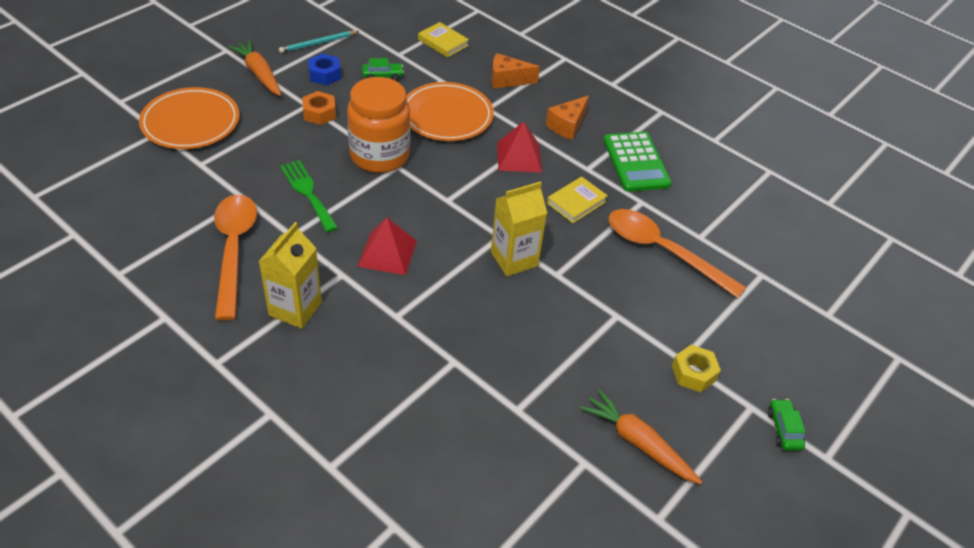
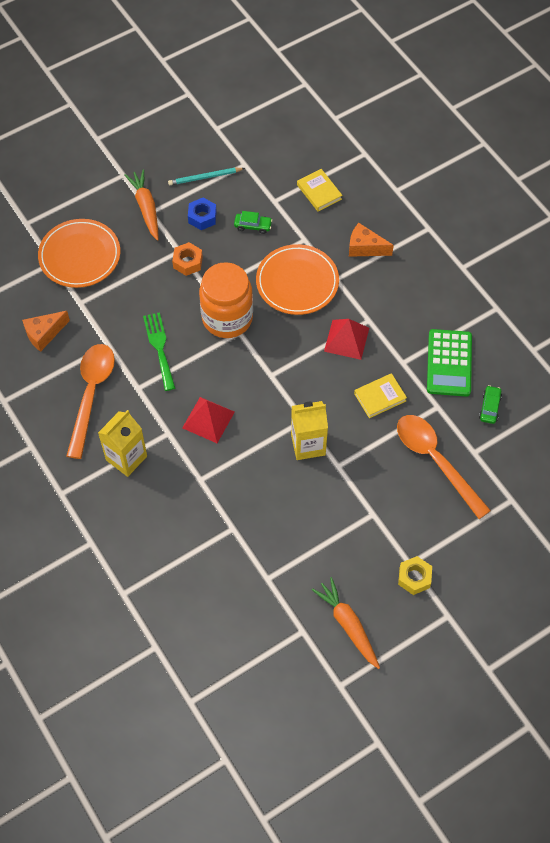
camera: 20 degrees right, 15 degrees up
(567, 126) = (402, 311): orange cheese -> orange cheese (44, 334)
(784, 429) = (465, 639): green car -> green car (489, 407)

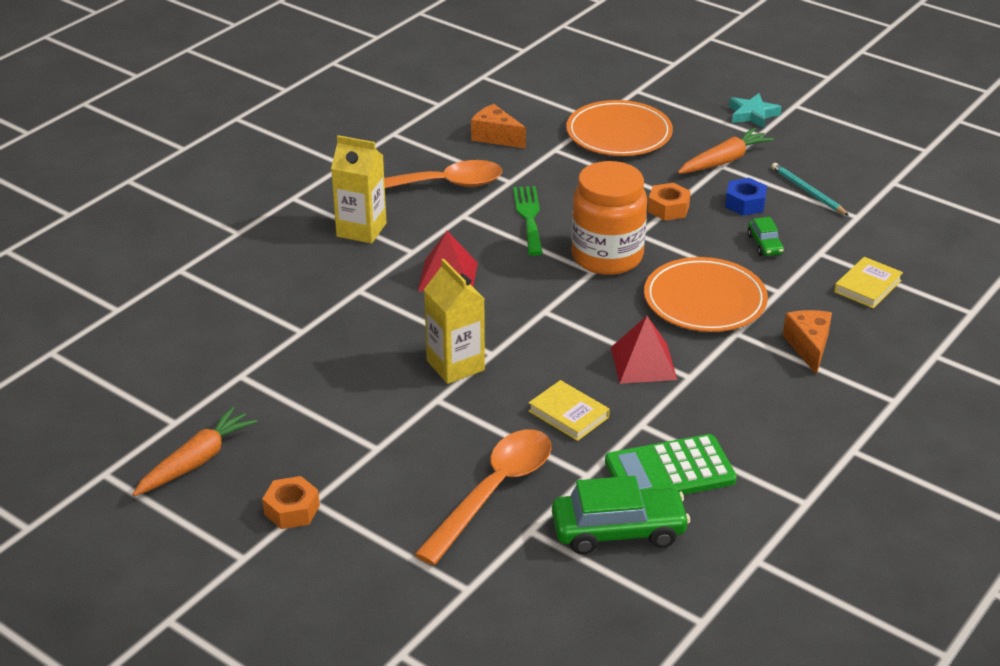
camera: 70 degrees right, 25 degrees down
(96, 167) = (752, 114): none -> turquoise star
(159, 347) = (529, 217): green fork -> green fork turned 60 degrees counterclockwise
(414, 578) = (291, 510): yellow nut -> orange nut
(489, 407) = (618, 531): green car -> green car, size x1.98

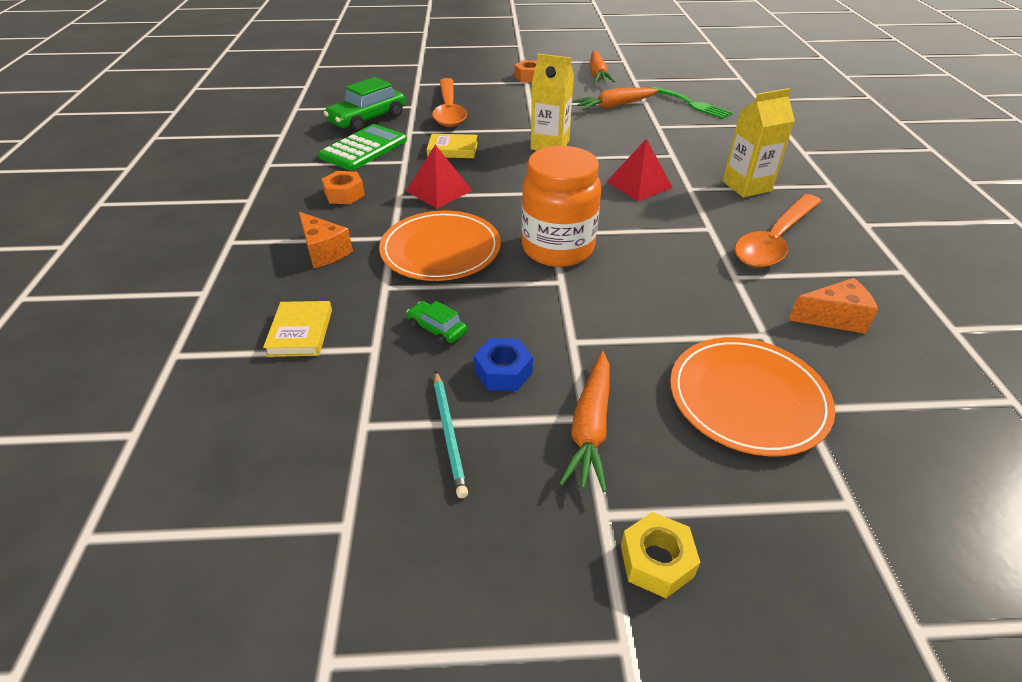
camera: 140 degrees right, 5 degrees up
(287, 387) = (614, 106): none -> orange carrot
(529, 217) = (664, 251): green fork -> green fork (692, 104)
(668, 208) = (569, 322): orange nut -> orange nut (344, 194)
(752, 114) = (656, 561): turquoise star -> yellow nut
(808, 192) = (449, 433): turquoise pencil -> turquoise pencil turned 60 degrees clockwise

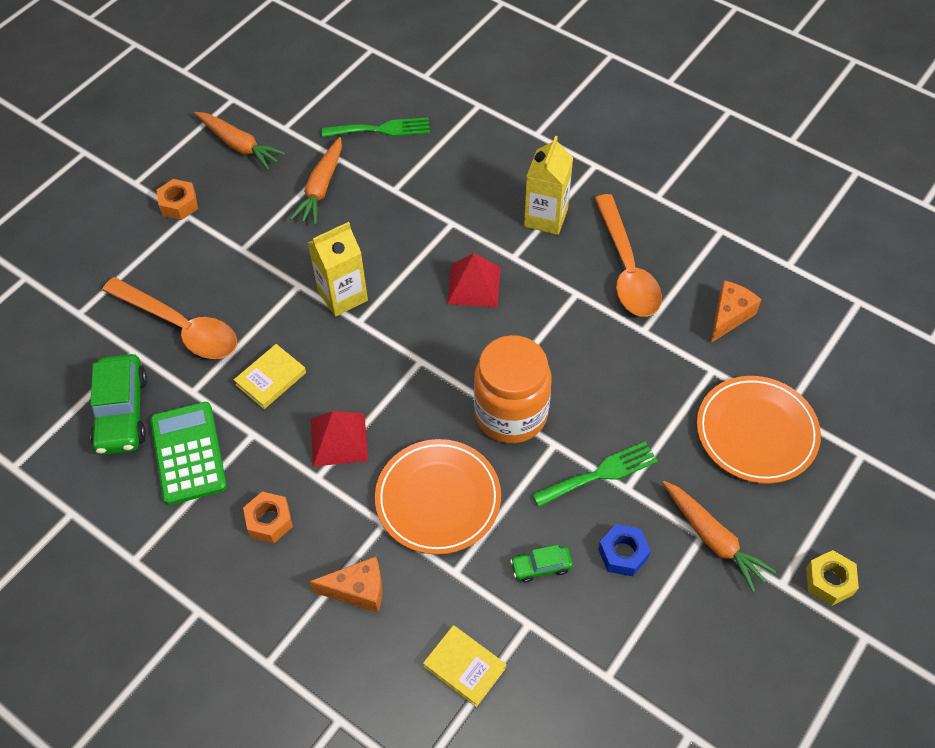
camera: 50 degrees left, 15 degrees up
(449, 433) = (655, 626): turquoise pencil -> none
(566, 319) = (600, 474): none -> green fork

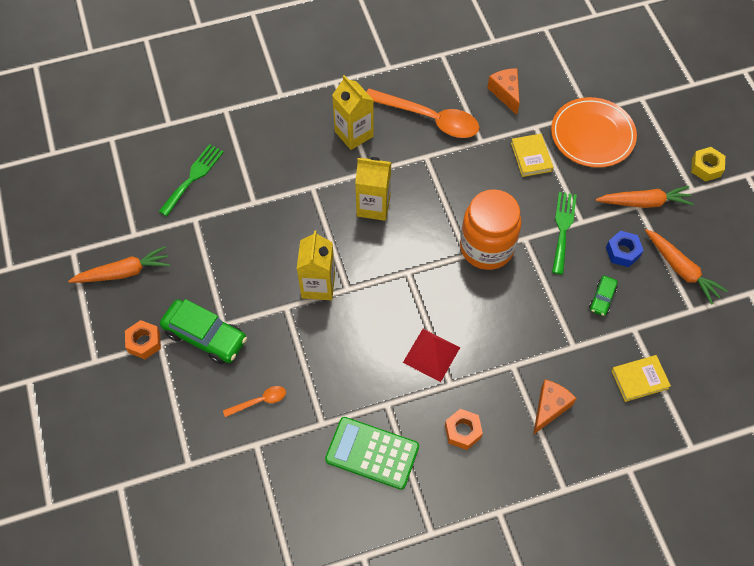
camera: 55 degrees left, 5 degrees up
(122, 412) = (304, 479): green car -> green car (205, 336)
(180, 327) = (259, 401): orange spoon -> orange spoon, size x0.46
(271, 379) = (351, 368): yellow book -> yellow book (531, 157)
(321, 188) = (212, 244): orange carrot -> orange carrot (681, 269)
(438, 499) = (517, 324): orange plate -> none
(474, 285) = (373, 206): red pyramid -> yellow carton

